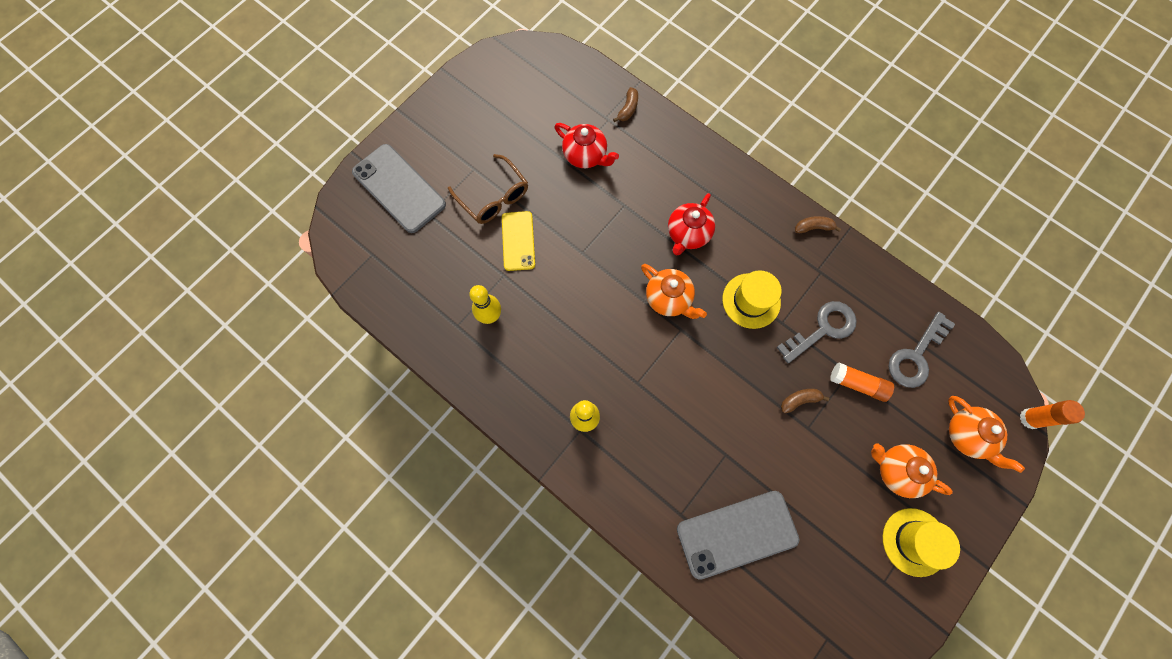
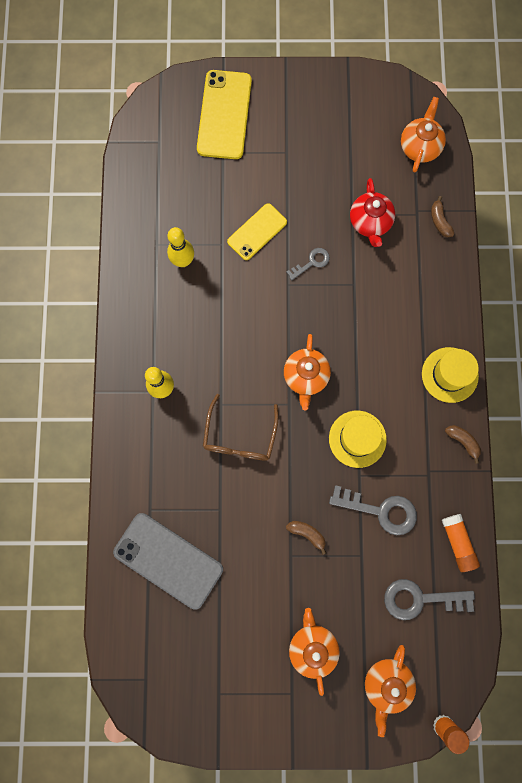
camera: 50 degrees right, 5 degrees up
(399, 188) = (224, 115): grey phone -> yellow phone
(494, 197) = (276, 186): brown glasses -> brown glasses (240, 436)
(558, 76) = (420, 147): none -> orange teapot
(580, 221) = (311, 262): none -> grey key
(628, 109) = (439, 221): brown banana -> brown banana turned 90 degrees clockwise
(688, 234) = (371, 350): red teapot -> none
(857, 384) = (357, 569): orange glue stick -> orange glue stick (457, 542)
(914, 542) = (267, 697): yellow hat -> yellow hat (449, 375)

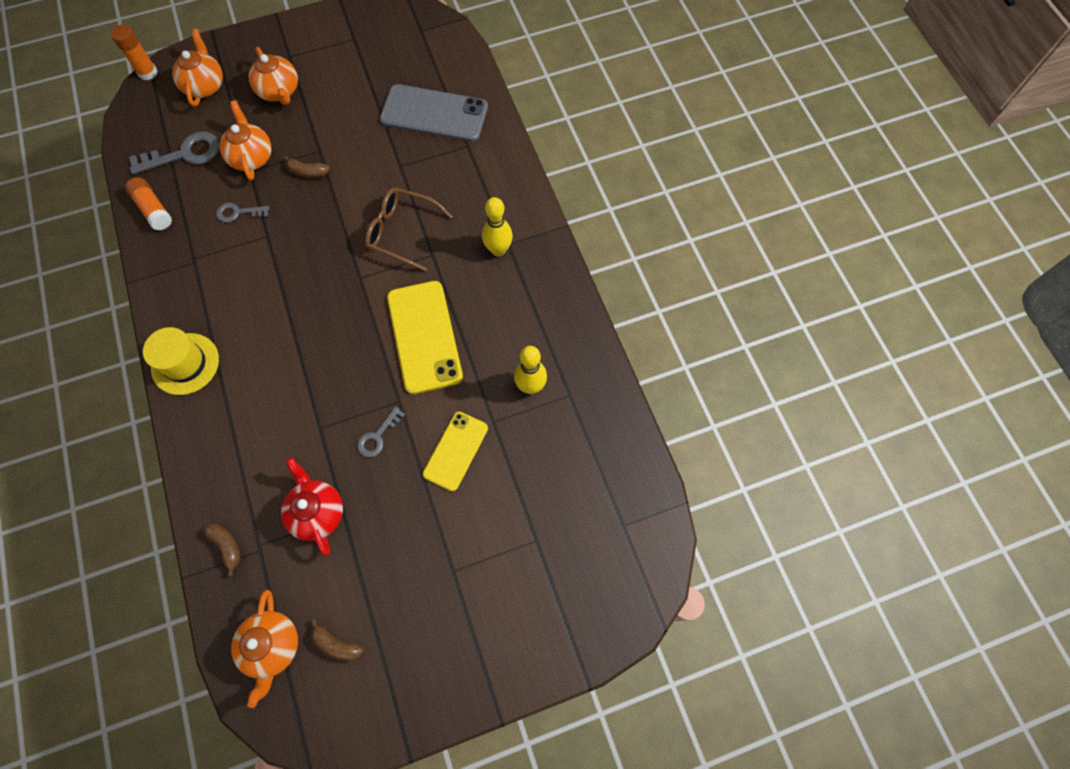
camera: 160 degrees right, 10 degrees down
(224, 115) = (554, 595): yellow phone -> yellow phone (424, 336)
(240, 436) = (402, 232): brown glasses -> brown glasses turned 60 degrees counterclockwise
(306, 376) = (349, 310): orange teapot -> orange teapot (252, 157)
(357, 439) = (277, 268): yellow hat -> none
(380, 510) = (238, 213): grey key -> grey key, size x0.57
(463, 441) = (160, 301): brown banana -> brown banana (336, 644)

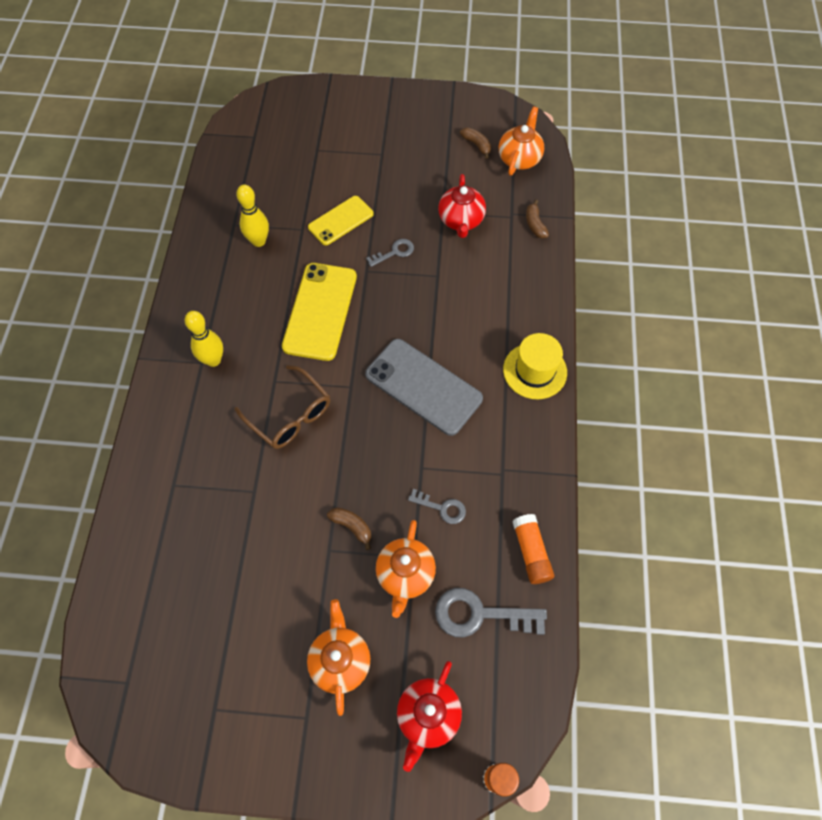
camera: 155 degrees left, 5 degrees down
(205, 86) = (428, 716): orange teapot -> red teapot
(434, 113) = (183, 543): grey phone -> grey phone (423, 387)

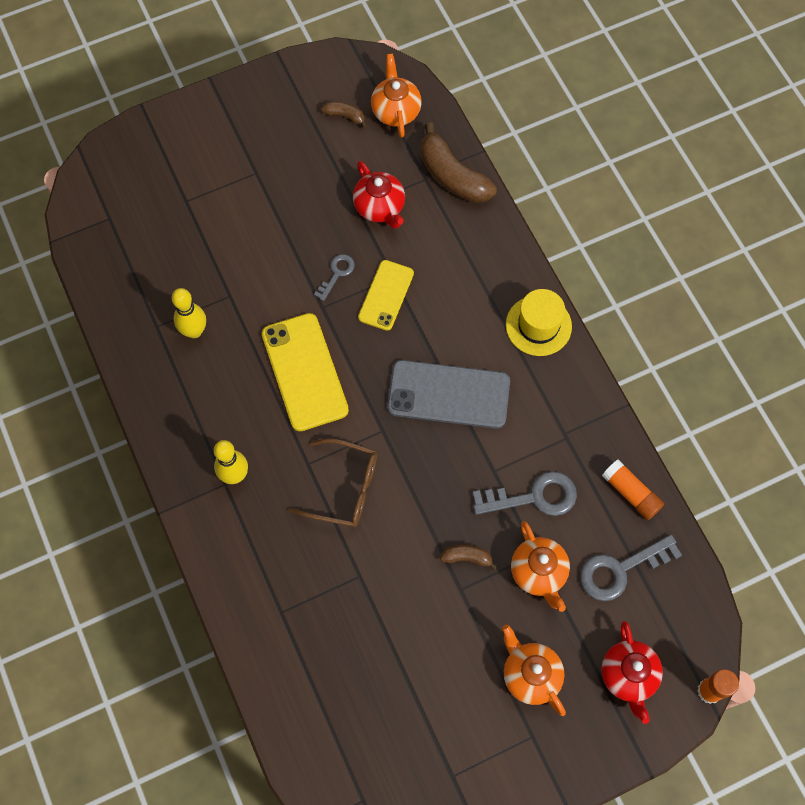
camera: 30 degrees left, 5 degrees up
(341, 221) = (262, 267): yellow phone -> yellow phone (386, 295)
(442, 508) = (534, 497): grey key -> grey key, size x1.76
(535, 224) = (452, 176): brown banana -> brown banana, size x2.06

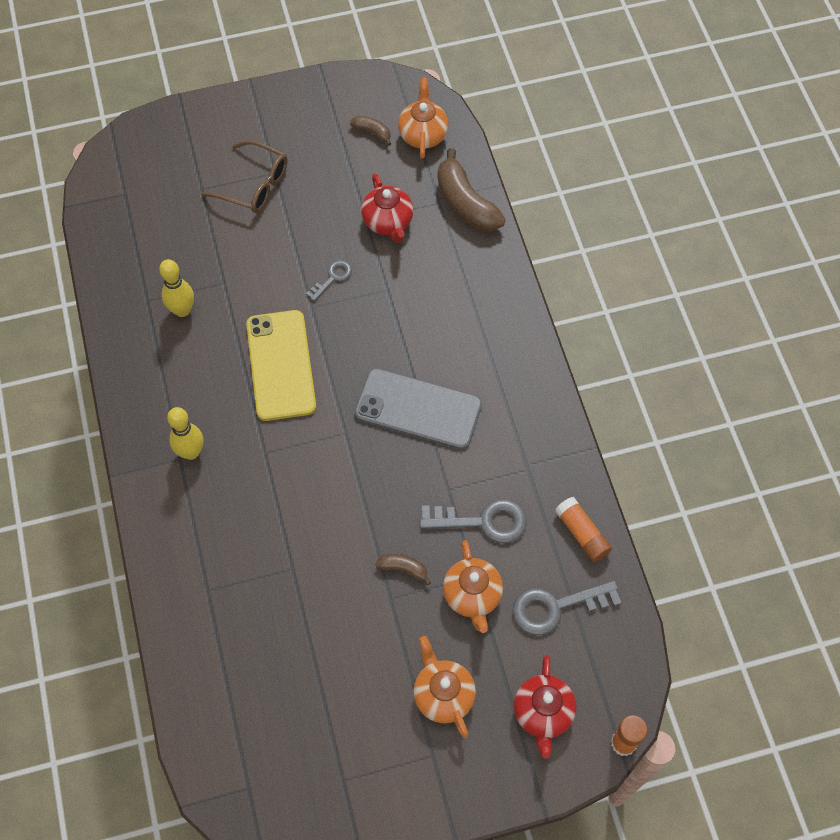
camera: 10 degrees right, 5 degrees down
(344, 488) = (296, 482): brown glasses -> brown glasses (254, 185)
(386, 295) = (376, 305): yellow phone -> none
(538, 325) = (521, 357): yellow hat -> none

